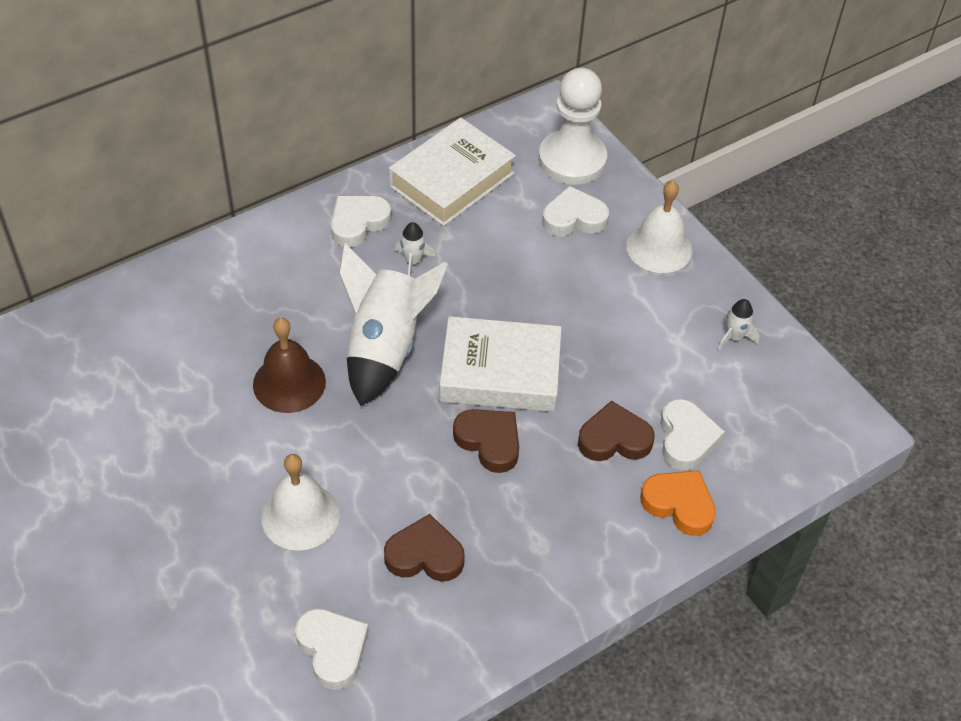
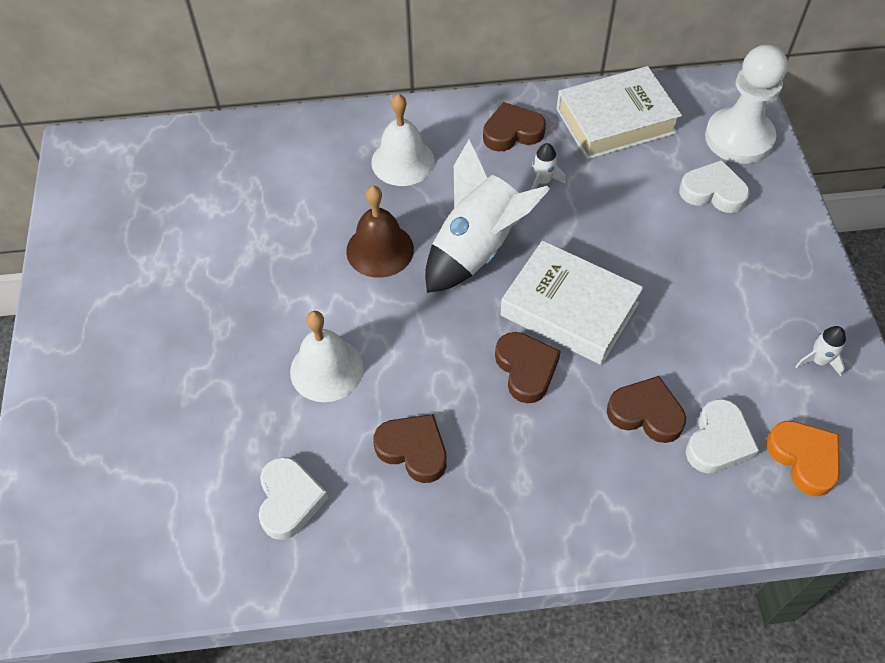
camera: 30 degrees right, 5 degrees up
(358, 223) = (512, 132): white heart -> brown heart
(659, 247) = (784, 247): white bell -> white bell (403, 161)
(679, 504) = (678, 503): orange heart -> orange heart (804, 458)

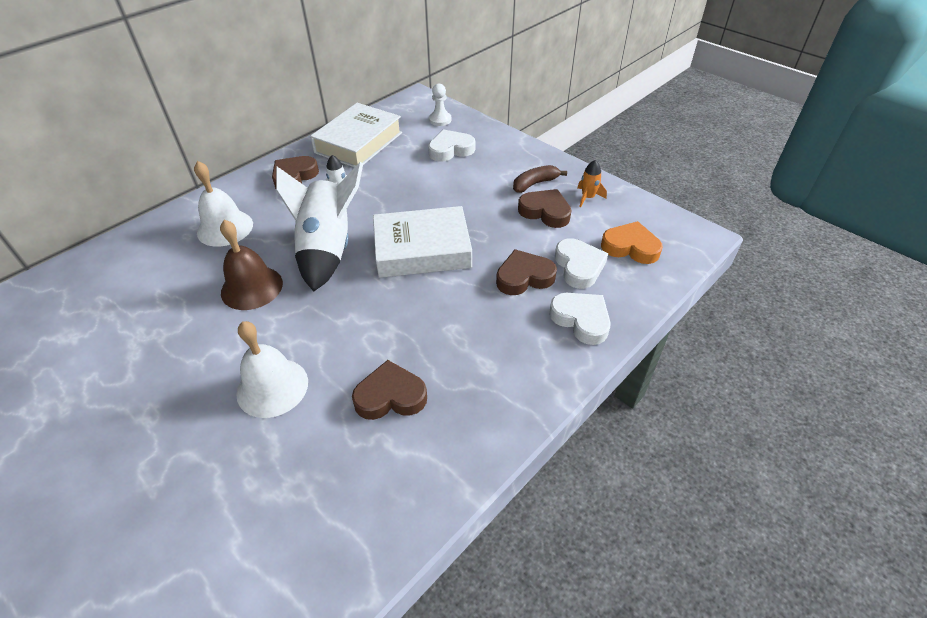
camera: 40 degrees left, 10 degrees down
(289, 500) = (318, 501): white heart -> white heart (581, 320)
(526, 369) = (425, 298): brown heart -> brown heart (545, 212)
(739, 138) = (440, 120): white pawn -> white pawn, size x0.47
(771, 301) = (535, 184): none -> brown banana
(818, 360) = (588, 197): white rocket -> orange rocket

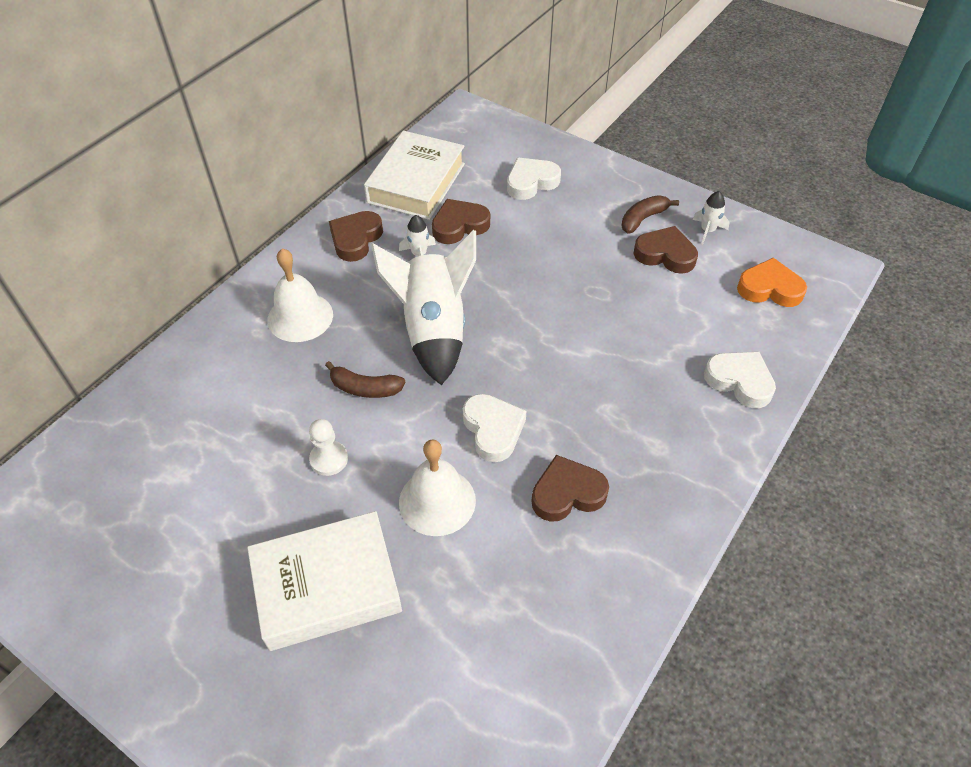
camera: 10 degrees left, 5 degrees up
(252, 287) = (365, 388): brown bell -> brown banana
(422, 249) = (542, 318): white book -> white book (327, 586)
(440, 120) = (504, 141): white pawn -> white pawn (329, 459)
(524, 277) = (665, 338): brown heart -> brown heart (459, 225)
(579, 266) = (720, 319): white heart -> white heart (493, 430)
(588, 197) = (707, 230): orange rocket -> white rocket

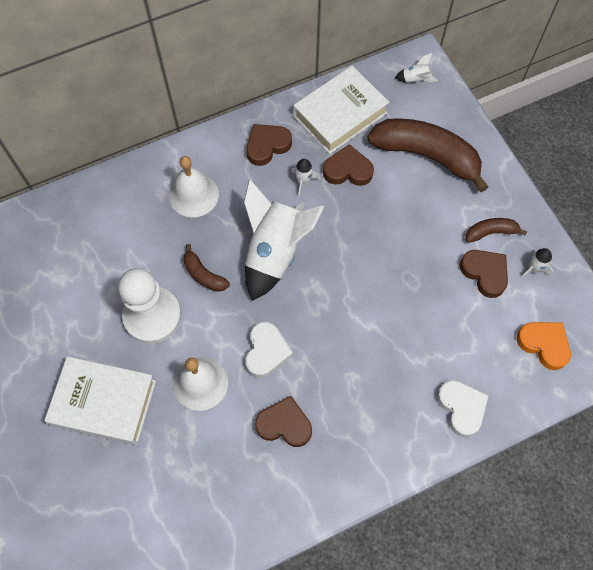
camera: 30 degrees right, 15 degrees up
(329, 459) = (152, 316): white pawn -> white pawn, size x2.12
(472, 127) = (415, 79): none -> white rocket
(531, 182) = (427, 155): white heart -> brown banana

